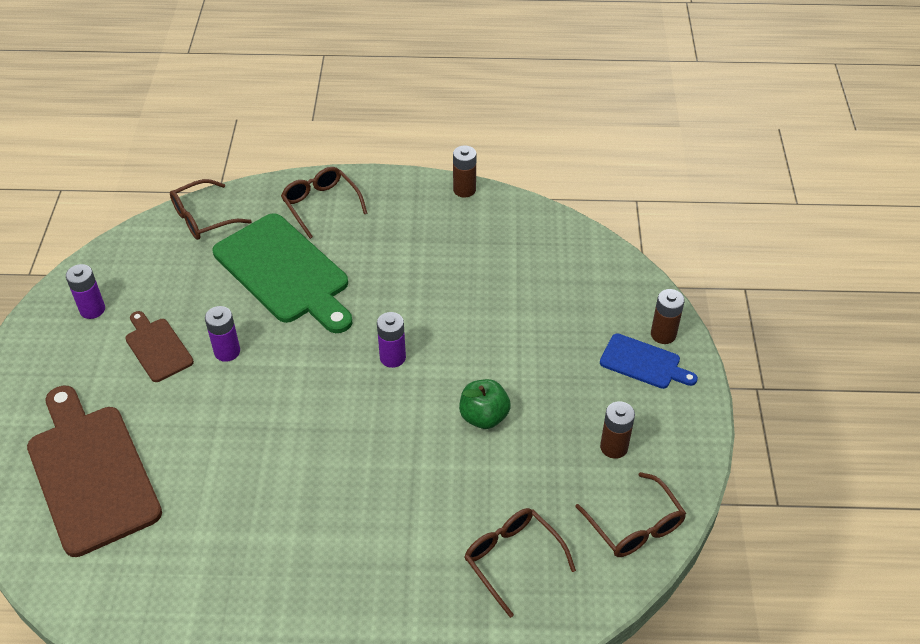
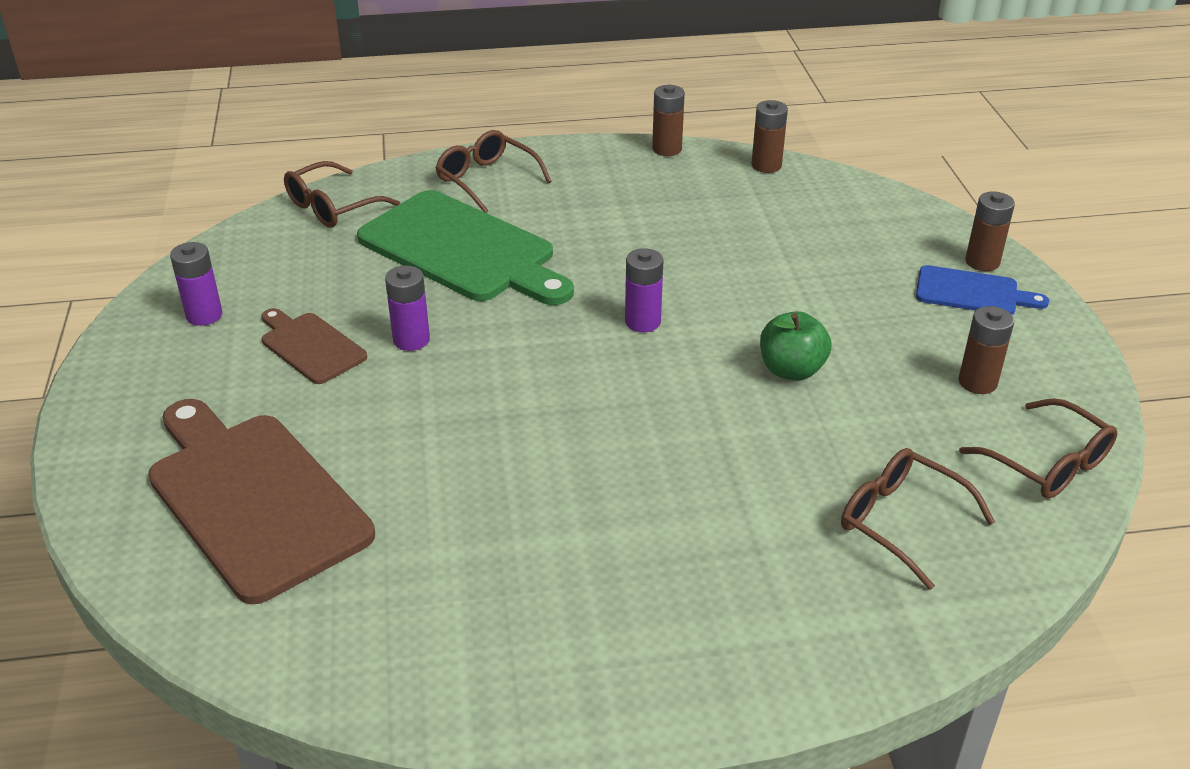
camera: 10 degrees left, 10 degrees down
(534, 216) = (766, 165): none -> brown battery

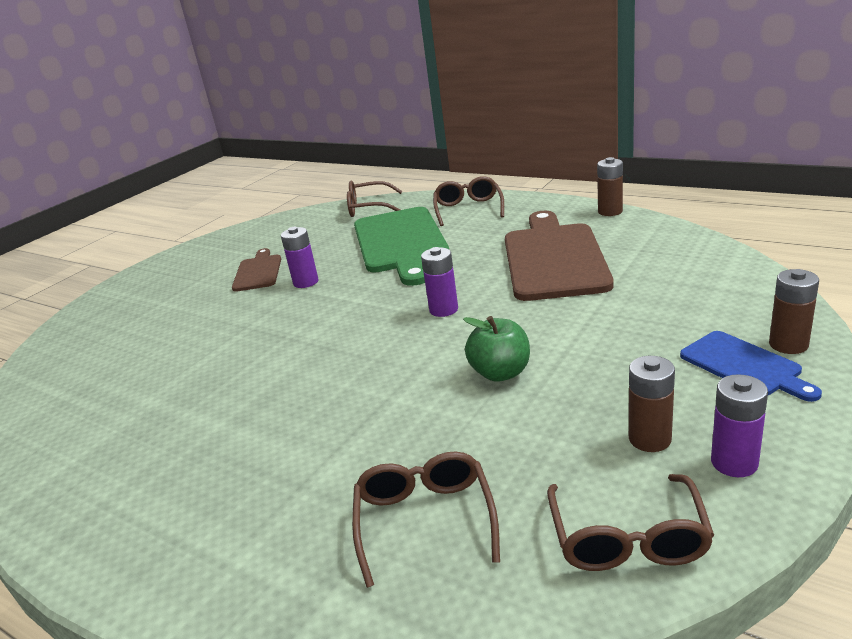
camera: 45 degrees right, 10 degrees down
(204, 315) = (239, 245): purple battery -> purple battery (734, 463)
(253, 498) = (126, 336): brown cutting board -> brown cutting board (553, 258)
(766, 165) = (674, 234): brown battery -> none

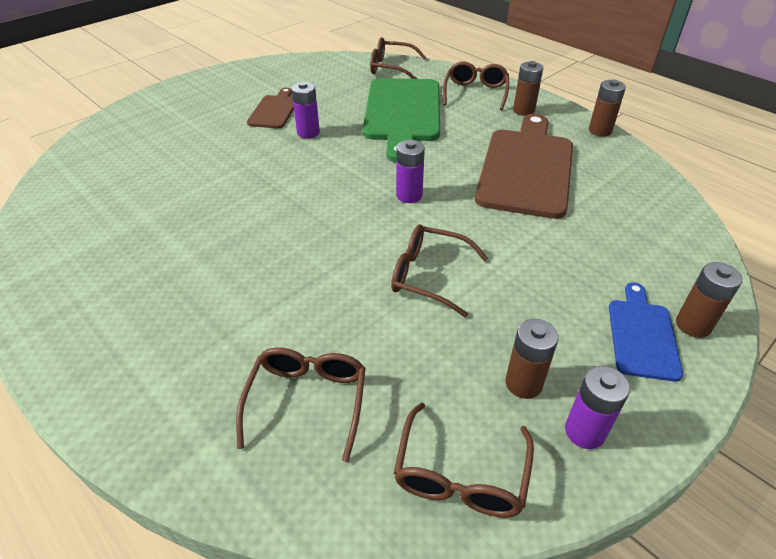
camera: 10 degrees right, 15 degrees up
(500, 373) = (428, 276): green apple -> brown glasses
(525, 212) = (523, 111): none -> brown battery
(744, 365) = (642, 335): blue cutting board -> blue cutting board turned 150 degrees counterclockwise

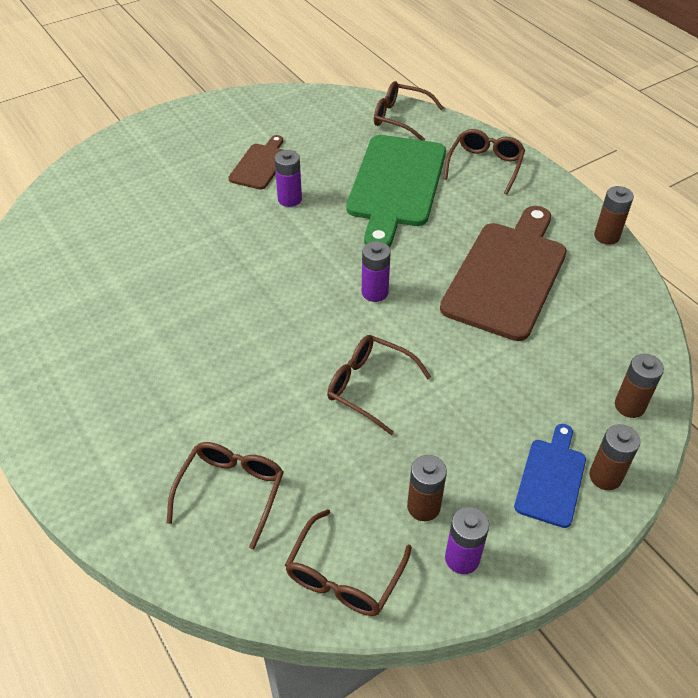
camera: 10 degrees right, 5 degrees up
(523, 111) = (531, 198): brown battery -> brown battery (629, 406)

